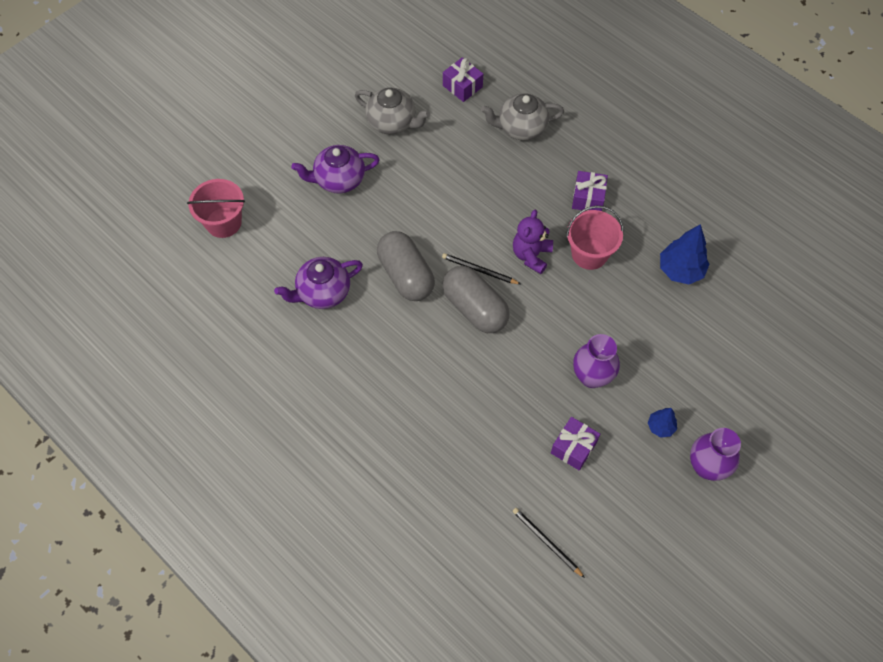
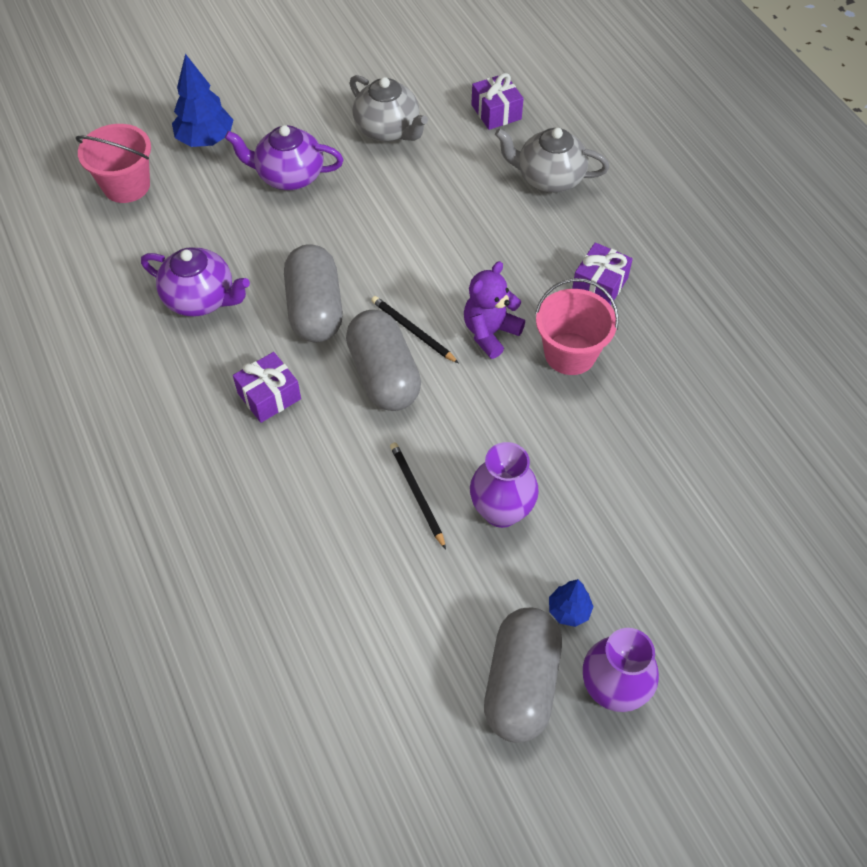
camera: 20 degrees right, 5 degrees down
(322, 292) = (201, 299): purple teapot -> purple teapot turned 150 degrees counterclockwise
(546, 542) = (333, 713): black pencil -> black pencil (417, 494)
(573, 447) = (432, 597): purple gift -> purple gift (269, 396)
(651, 483) = (521, 684): none -> grey capsule
(680, 270) = (689, 412): blue tree -> blue tree (206, 140)

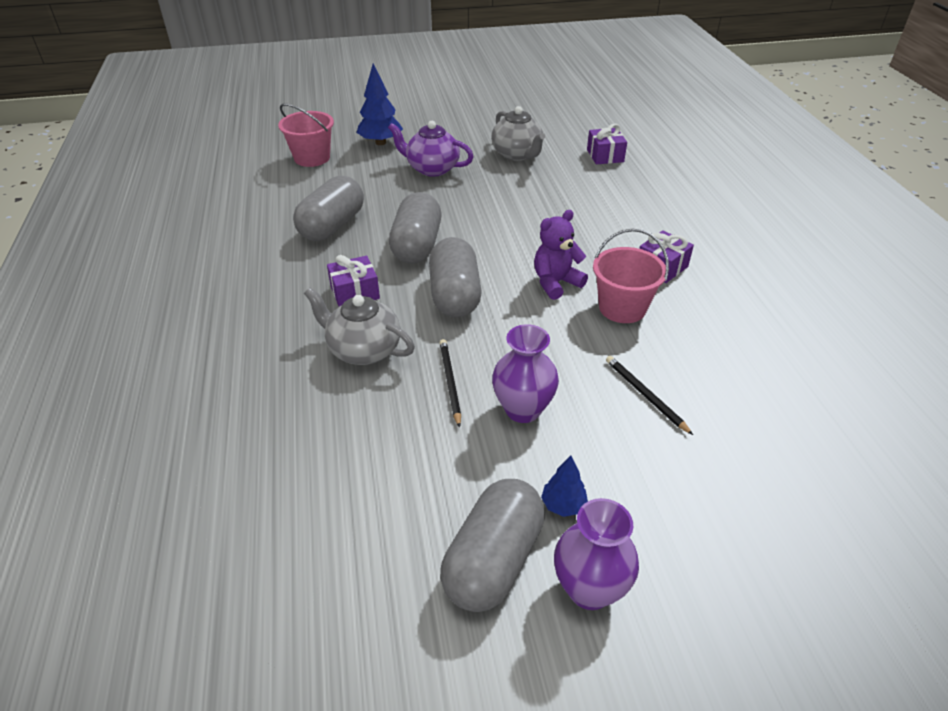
camera: 15 degrees right, 15 degrees down
(201, 299) = (332, 226): purple teapot -> grey capsule
(412, 331) = (490, 271): black pencil -> black pencil (645, 395)
(548, 178) = (636, 197): grey teapot -> grey teapot (363, 350)

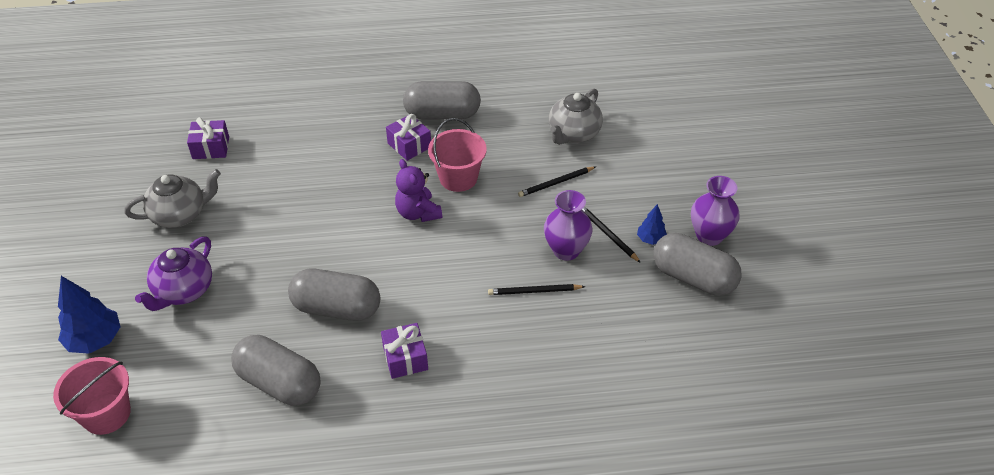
camera: 85 degrees left, 5 degrees up
(363, 350) = (489, 349): grey teapot -> grey teapot (573, 134)
(455, 295) = (423, 282): grey capsule -> grey capsule (442, 114)
(561, 453) = (607, 234): none -> black pencil

